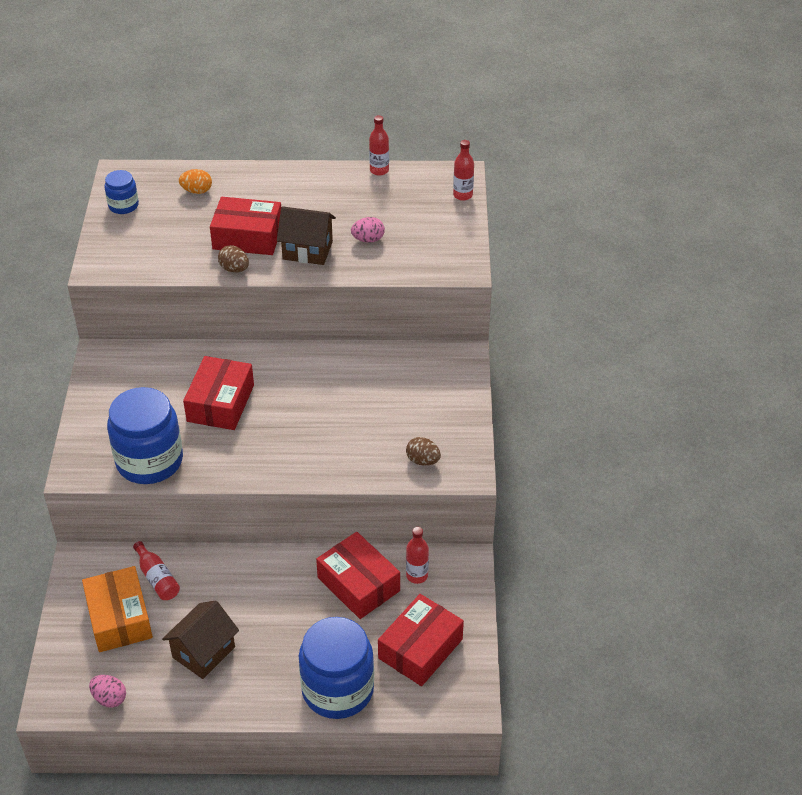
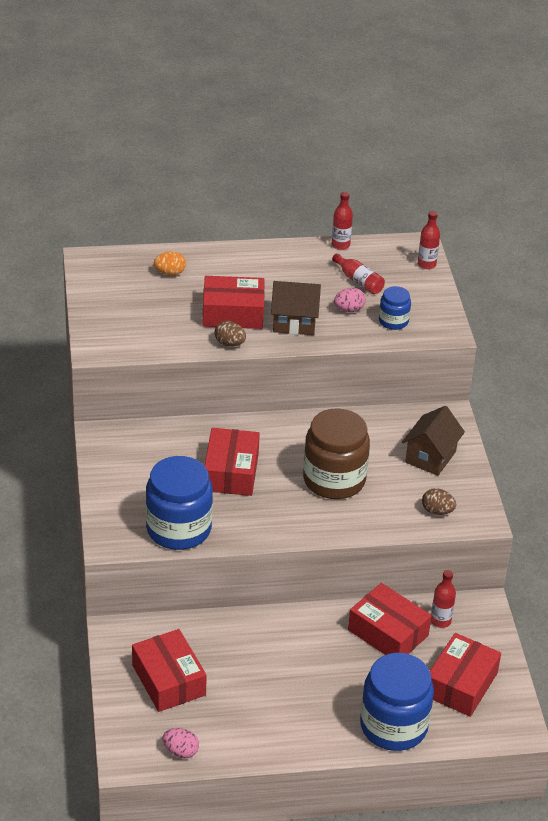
camera: 10 degrees left, 5 degrees down
(119, 618) = (169, 680): orange box -> red box
(123, 205) = (102, 290): blue jar -> blue jar (393, 321)
(157, 578) = (194, 642): red bottle -> red bottle (359, 281)
(204, 652) = (258, 704): brown house -> brown house (430, 457)
(324, 418) = (334, 480): none -> brown jar

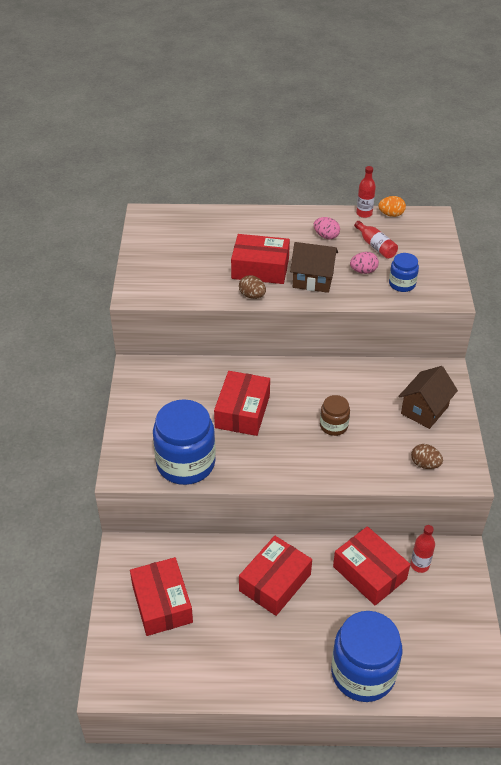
camera: 10 degrees right, 5 degrees up
(170, 273) = (212, 230): orange egg -> orange egg (391, 214)
(180, 751) = (159, 680): pink egg -> pink egg (326, 236)
(334, 480) = (333, 426): brown jar -> brown jar, size x0.50
(426, 264) = (438, 234): red bottle -> none
(460, 684) = (432, 634): red box -> red box (275, 582)

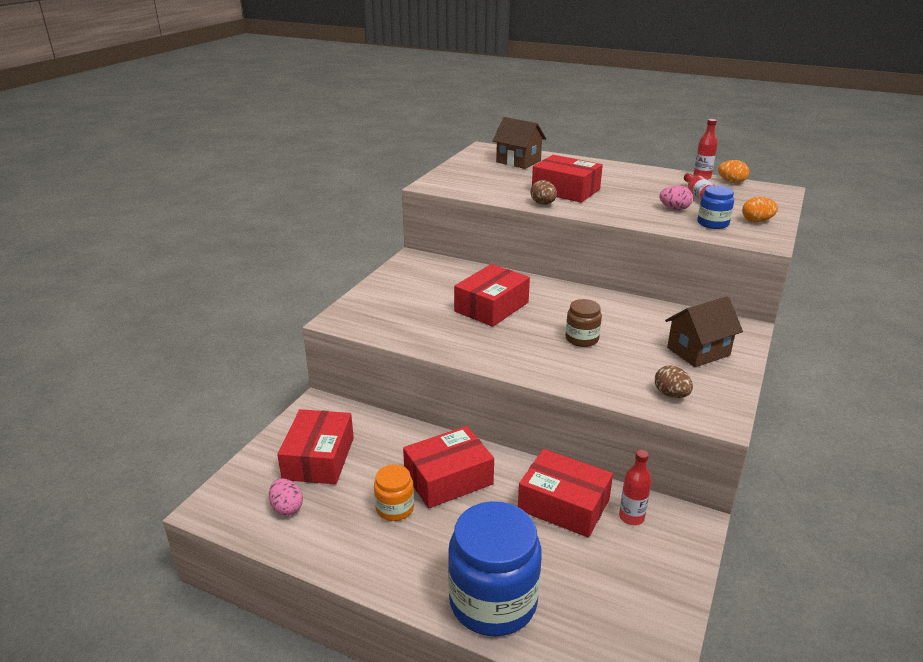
camera: 25 degrees right, 15 degrees down
(185, 463) = (404, 328): blue jar -> none
(251, 626) = (395, 508): none -> orange jar
(313, 280) = (614, 205): brown house -> brown house (518, 161)
(326, 236) = (650, 183): pink egg -> pink egg (287, 508)
(369, 573) = (563, 505): red box -> red box turned 45 degrees counterclockwise
(433, 270) = (756, 221): none -> orange egg

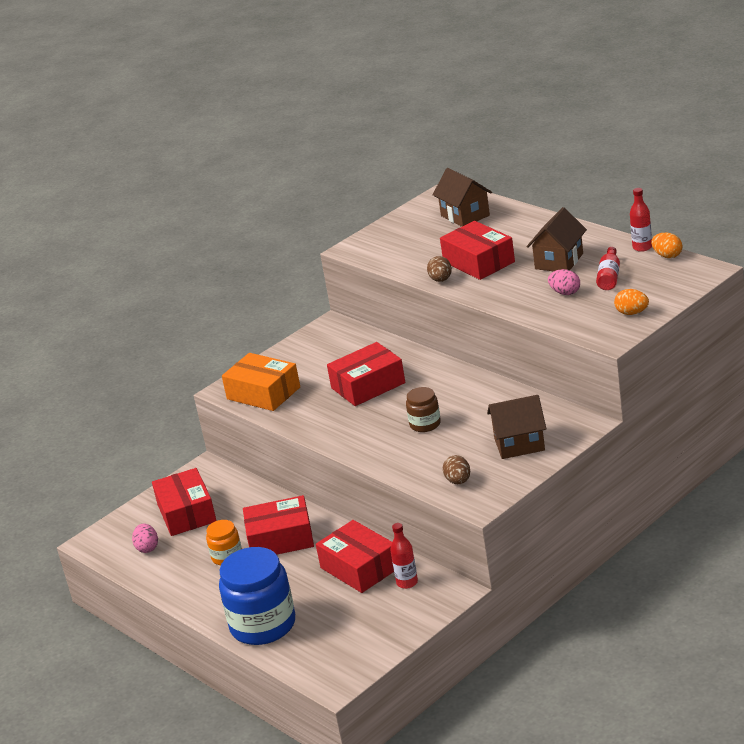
camera: 25 degrees right, 0 degrees up
(319, 458) = (187, 513): red box -> red box turned 45 degrees counterclockwise
(383, 320) = (263, 393): none -> orange box
(640, 188) = (559, 261): none -> brown house
(712, 223) = (584, 314): blue jar -> none

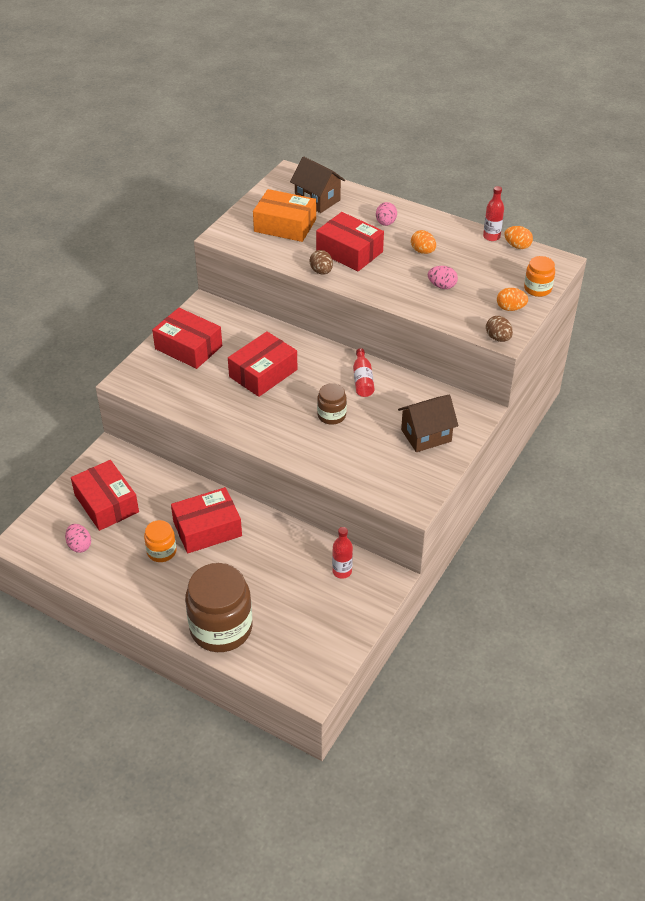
camera: 20 degrees left, 15 degrees up
(263, 393) = (165, 383): orange box -> orange box (285, 225)
(263, 625) = (221, 628): blue jar -> brown jar
(359, 568) = (292, 557): red box -> red box (188, 347)
(458, 481) = (385, 478): brown egg -> brown egg (498, 338)
(530, 236) = (385, 223): none -> pink egg
(559, 261) = (423, 251): brown house -> orange egg
(609, 277) = (475, 268): red bottle -> red bottle (362, 380)
(671, 295) = (537, 289): none -> orange jar

